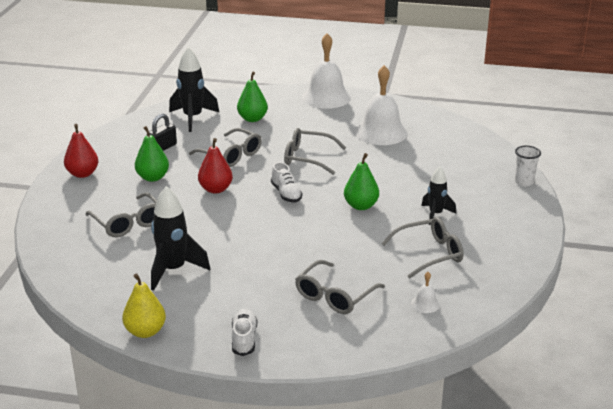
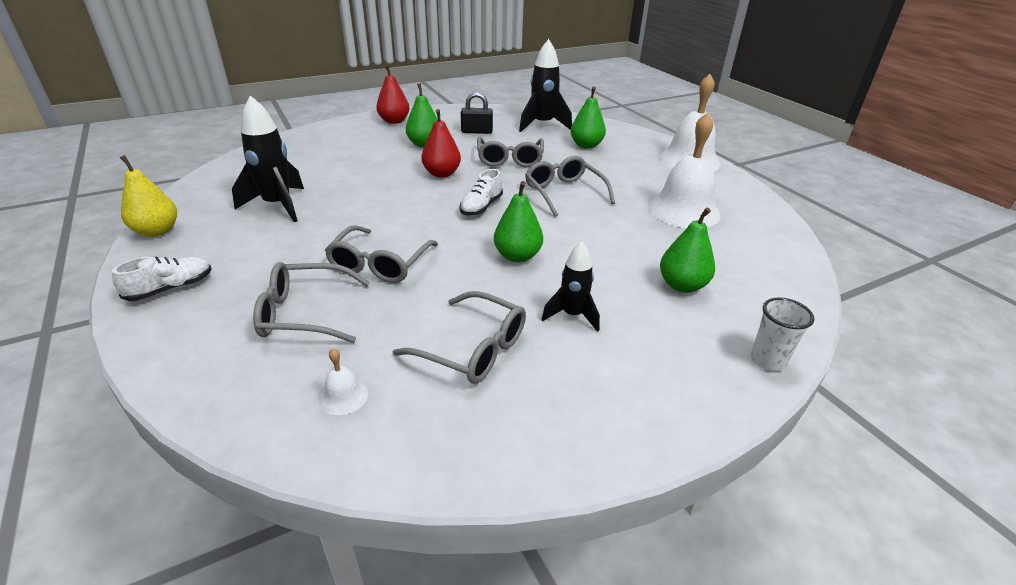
camera: 50 degrees right, 5 degrees up
(128, 223) = (339, 161): grey glasses -> grey glasses (379, 264)
(448, 172) = (682, 285): none -> green pear

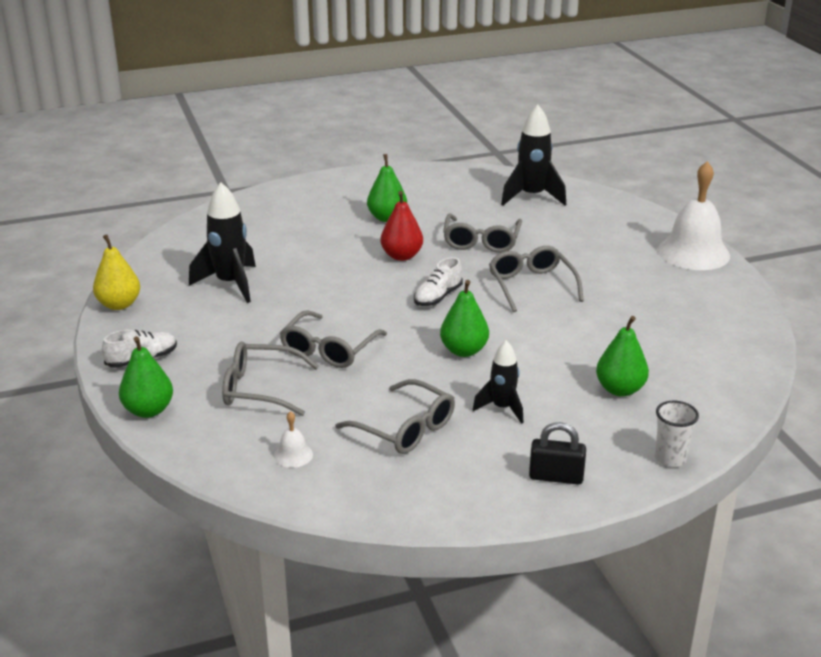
camera: 10 degrees right, 5 degrees down
(394, 121) = (355, 185): red pear -> none
(476, 131) = (450, 203): black padlock -> black padlock (556, 477)
(586, 145) = (576, 227): green pear -> green pear (148, 410)
(683, 210) = (657, 313): white bell -> none

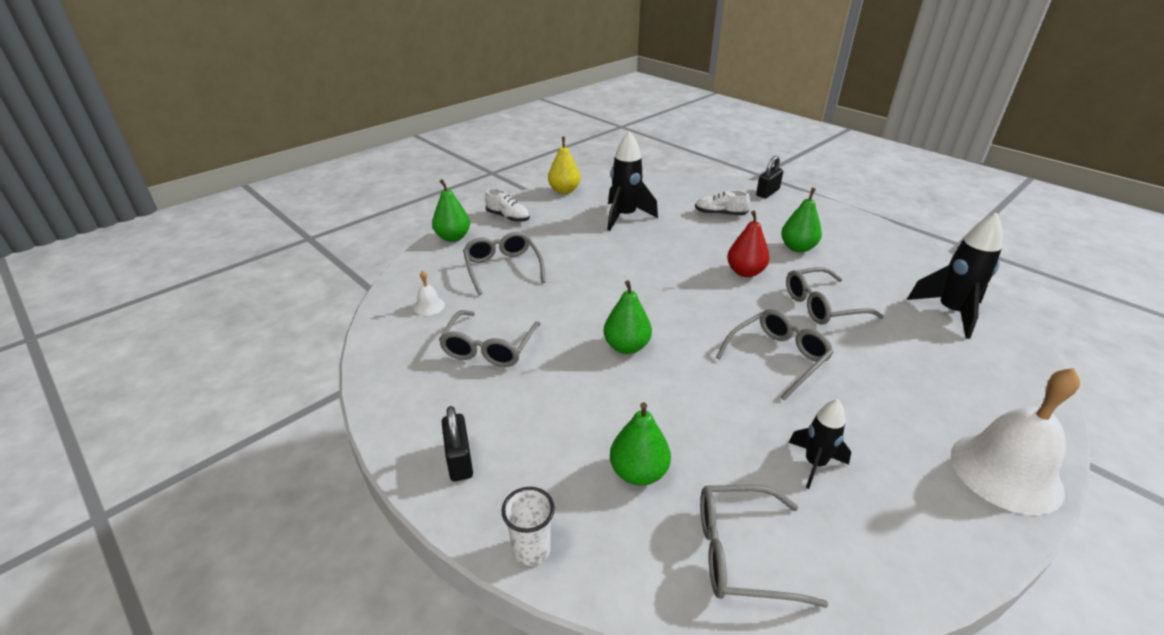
camera: 65 degrees right, 5 degrees up
(272, 193) = (767, 192): none -> black padlock
(329, 350) = (573, 280): grey glasses -> grey glasses (740, 553)
(438, 297) = (699, 308): white shoe -> white shoe (720, 214)
(502, 408) = (551, 395): black rocket -> black rocket (814, 464)

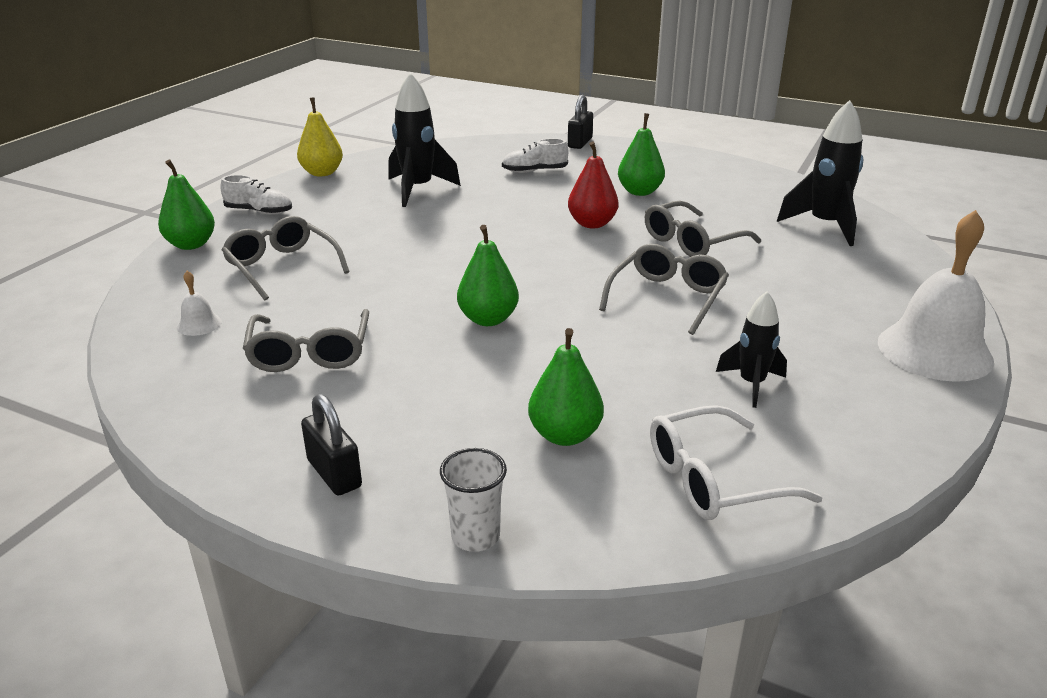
camera: 20 degrees left, 5 degrees down
(740, 553) = (713, 479): grey glasses -> white glasses

